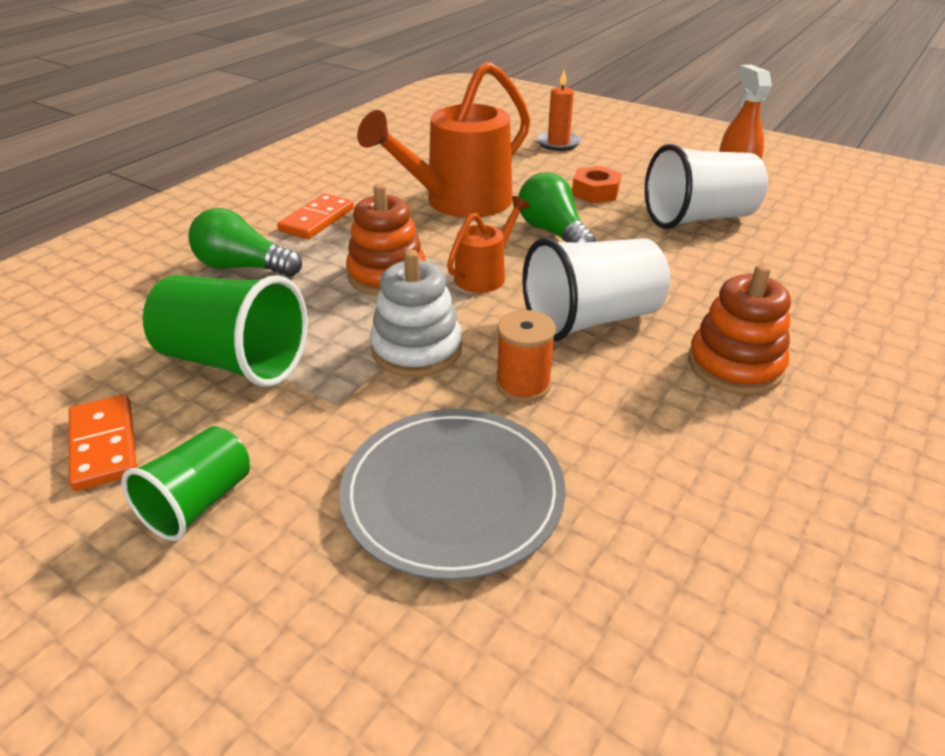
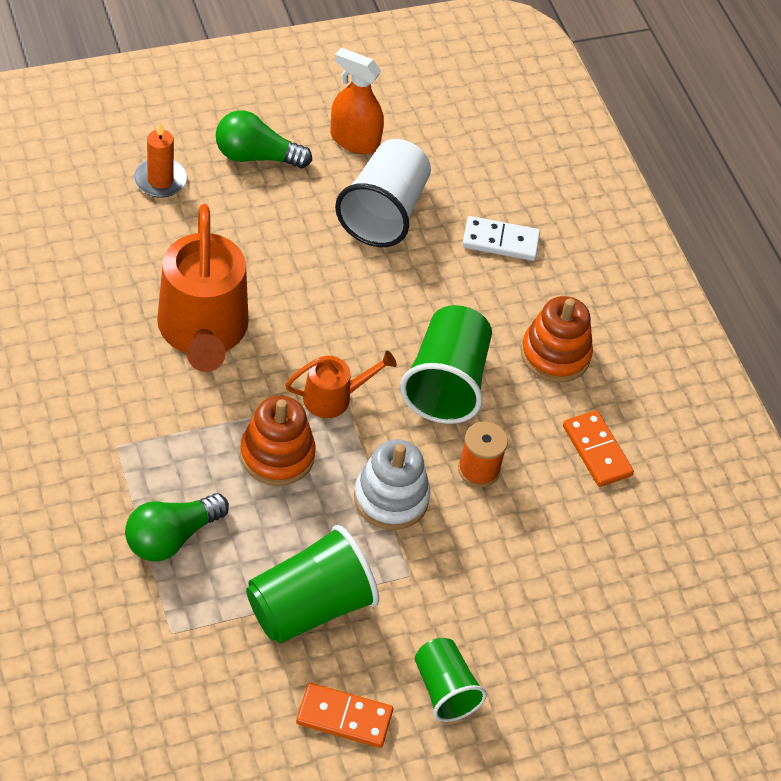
camera: 60 degrees left, 15 degrees up
(317, 220) = (134, 445): orange domino -> orange domino (597, 451)
(453, 495) = (540, 568): grey plate -> none
(485, 275) = (334, 397): orange watering can -> orange watering can turned 90 degrees clockwise
(553, 232) = (315, 312): green light bulb -> green light bulb (256, 156)
(591, 319) = (446, 383): white cup -> green cup
(595, 192) = (279, 234): orange nut -> none
(787, 277) = (500, 241): none -> white domino

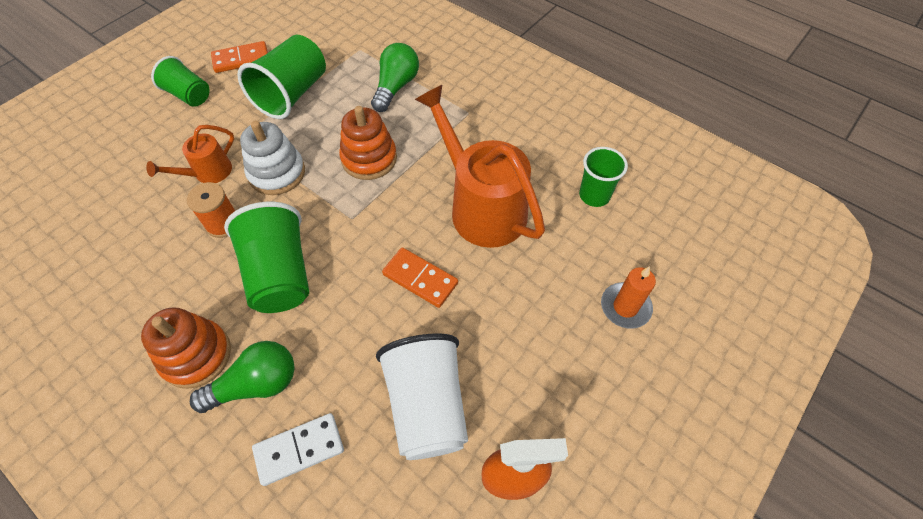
camera: 155 degrees right, 5 degrees up
(81, 276) = (594, 195): none -> green cup
(256, 156) = (579, 388): green light bulb -> green light bulb (256, 384)
(334, 397) = (357, 215): orange watering can -> orange watering can (207, 173)
(597, 451) = (131, 289): orange domino -> orange domino (420, 279)

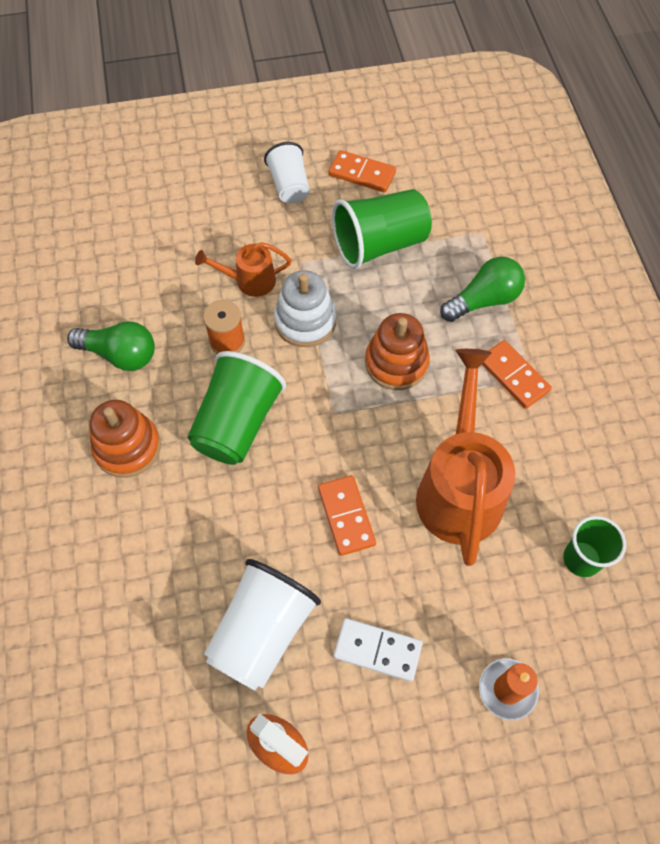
camera: 40 degrees right, 5 degrees up
(189, 95) = (289, 186): green cup -> white cup
(256, 384) = (152, 507): green light bulb -> green light bulb (120, 354)
(299, 450) = (143, 586): white domino -> white domino (377, 650)
(455, 118) = (513, 376): none -> orange domino

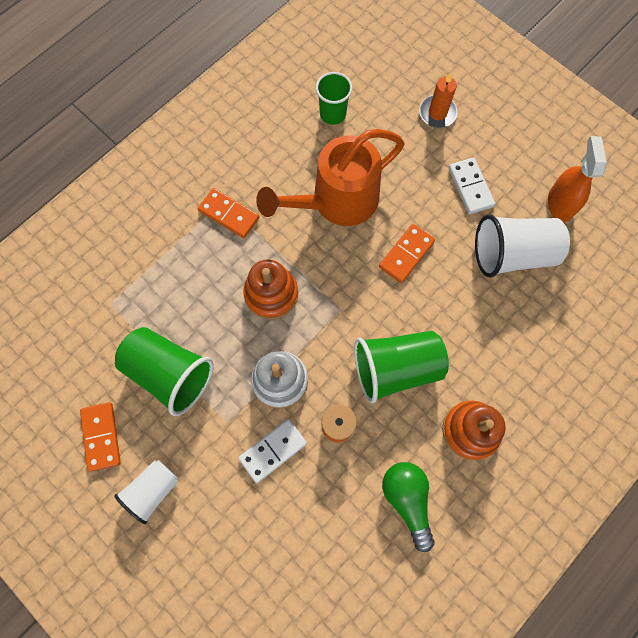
camera: 125 degrees left, 10 degrees up
(249, 281) = (273, 450): orange watering can -> white domino
(484, 300) = (175, 267): green light bulb -> none
(513, 376) = (229, 214): orange domino -> orange domino turned 75 degrees counterclockwise

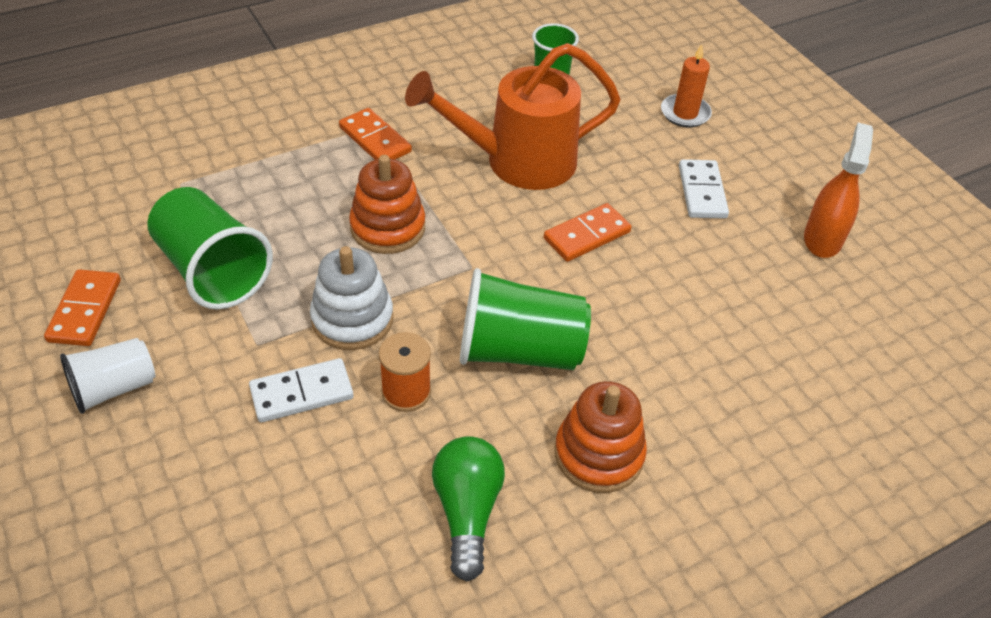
camera: 15 degrees right, 25 degrees down
(512, 254) = (735, 273): white cup -> none

